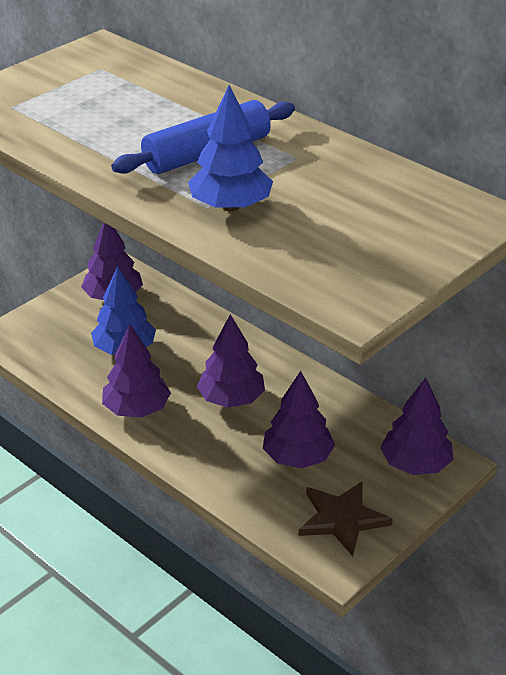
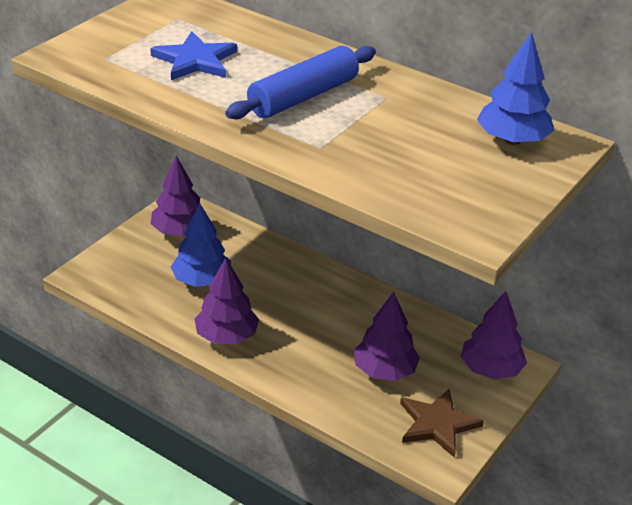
camera: 10 degrees left, 0 degrees up
(104, 112) = (195, 60): none -> blue star
(230, 206) = (340, 146): blue tree -> blue tree (512, 140)
(231, 399) = (312, 321): purple tree -> none

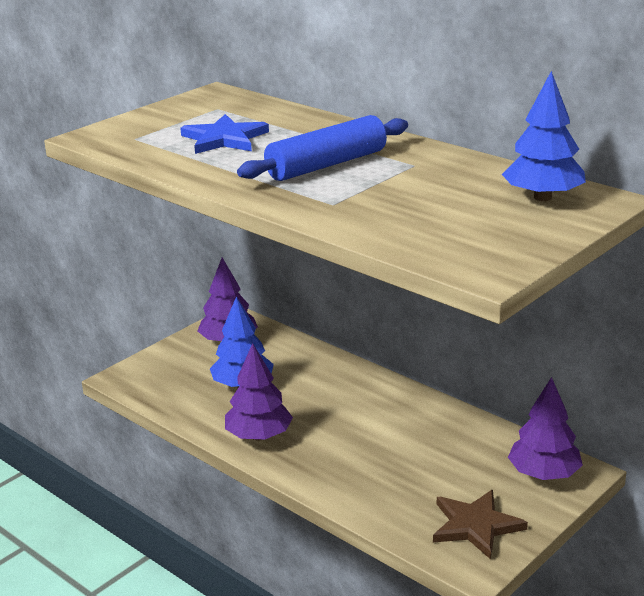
camera: 10 degrees right, 10 degrees down
(385, 371) = (424, 472): purple tree -> none

